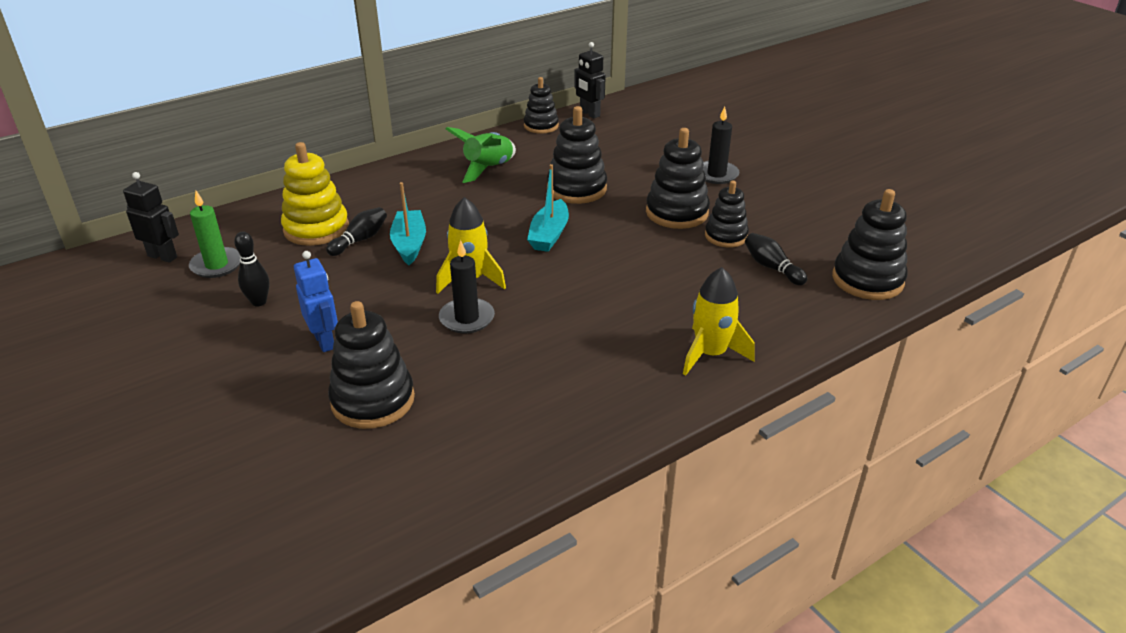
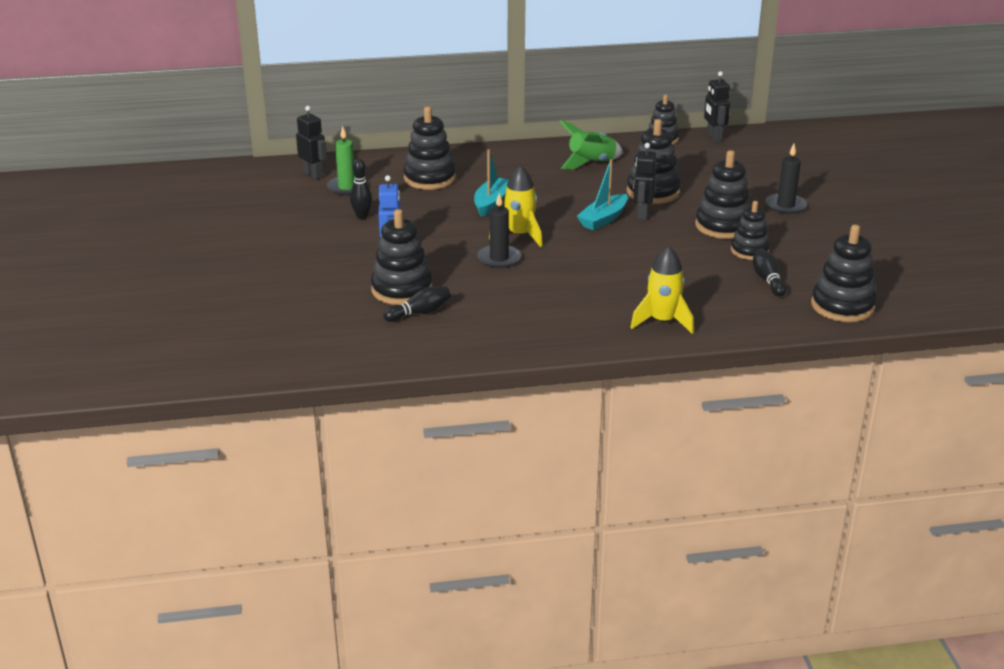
camera: 25 degrees right, 5 degrees down
(316, 228) = (430, 178): yellow stacking toy -> black stacking toy
(360, 240) = (456, 192): black bowling pin -> black bowling pin (420, 312)
(585, 218) = (642, 214): none -> black robot

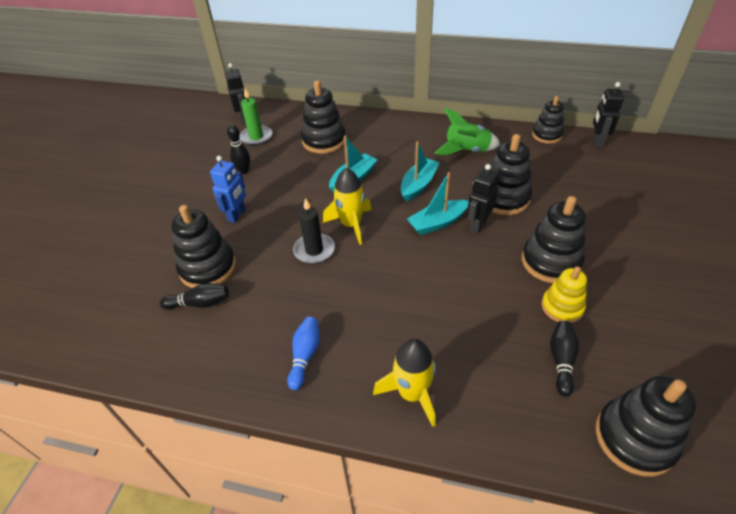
camera: 25 degrees right, 15 degrees up
(553, 321) = (305, 355): none -> blue bowling pin
(562, 196) = (418, 185): none -> turquoise boat
(749, 251) = (562, 307): black stacking toy -> yellow stacking toy
(785, 206) = (631, 248): black candle -> none

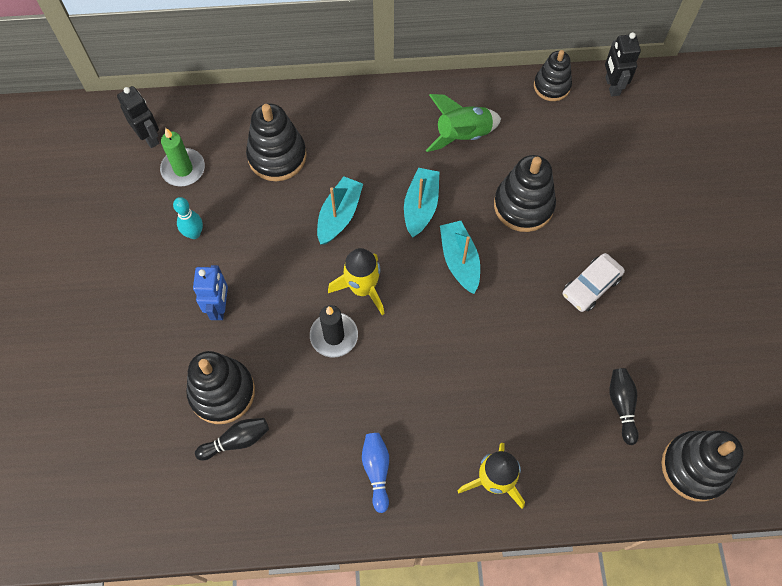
camera: 20 degrees left, 20 degrees up
(243, 171) = (194, 233): black bowling pin -> turquoise bowling pin
(438, 223) = (459, 261): turquoise boat -> turquoise boat turned 120 degrees clockwise
(477, 225) = (504, 254): black robot -> none
(550, 262) = (591, 286): black stacking toy -> white car
(562, 307) = (612, 342): yellow stacking toy -> none

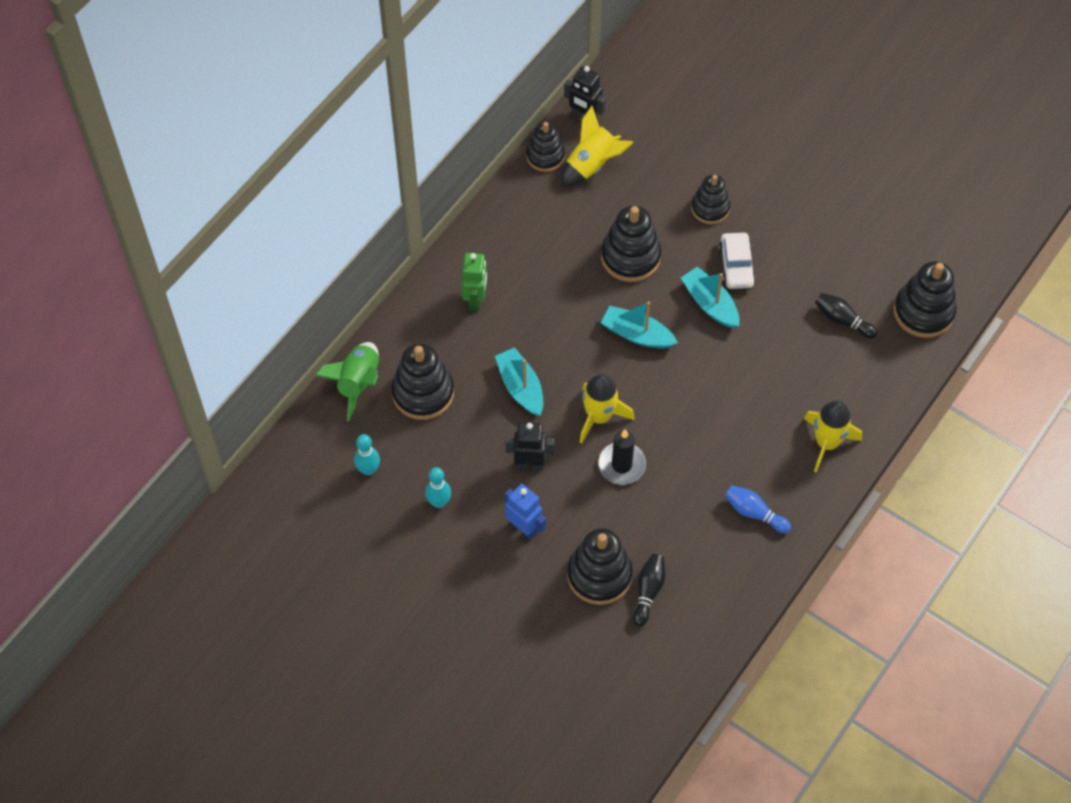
camera: 50 degrees left, 5 degrees down
(149, 137) = (311, 475): black robot -> black robot (529, 464)
(183, 169) = (368, 470): green candle -> turquoise bowling pin
(386, 132) = (475, 300): none -> green robot
(420, 207) = (566, 326): turquoise boat -> turquoise boat (710, 304)
(462, 135) = (530, 249): green rocket -> green rocket (358, 383)
(576, 121) = (592, 165): none -> yellow rocket
(623, 228) = (710, 208): none -> black stacking toy

